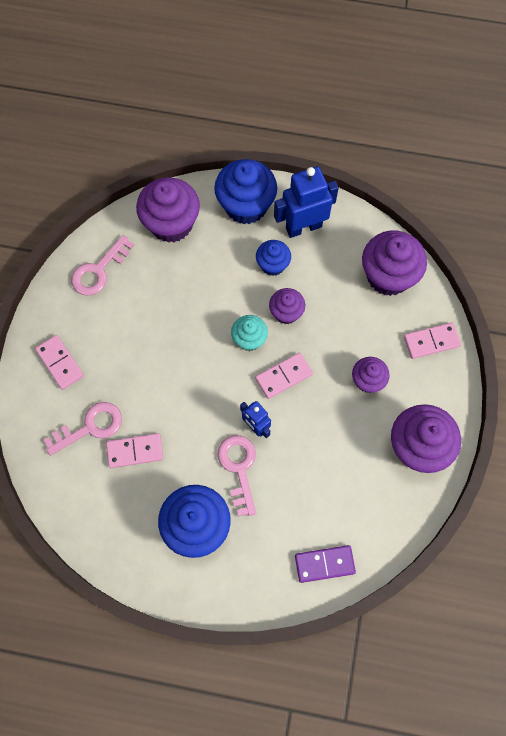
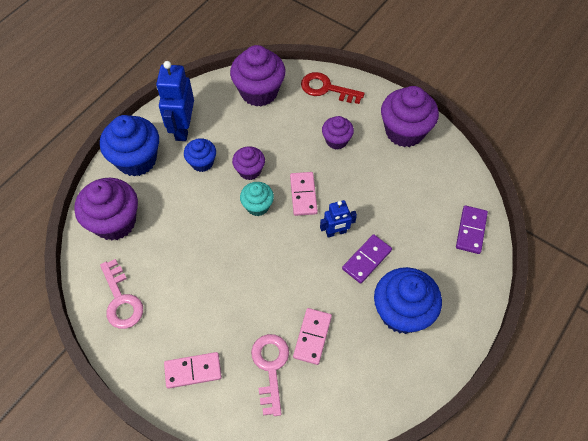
camera: 65 degrees left, 10 degrees down
(239, 469) = (366, 259): pink key -> purple domino
(431, 341) = (327, 89): pink domino -> red key

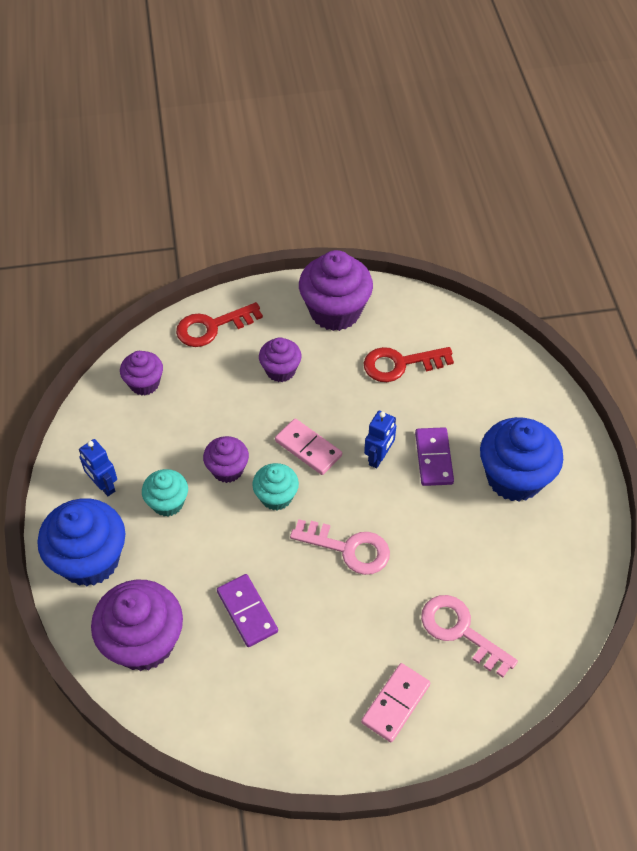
camera: 45 degrees left, 5 degrees down
(121, 300) = (245, 709): pink key -> pink key (348, 548)
(183, 128) = (103, 485): blue robot -> blue robot, size x0.58
(202, 162) = (168, 503): blue cupcake -> turquoise cupcake
(259, 92) = (144, 383): purple cupcake -> purple cupcake, size x0.56
(312, 337) = (465, 569): pink domino -> none
(409, 191) = (400, 364): none -> red key
(471, 230) = (491, 356): purple domino -> purple domino (247, 612)

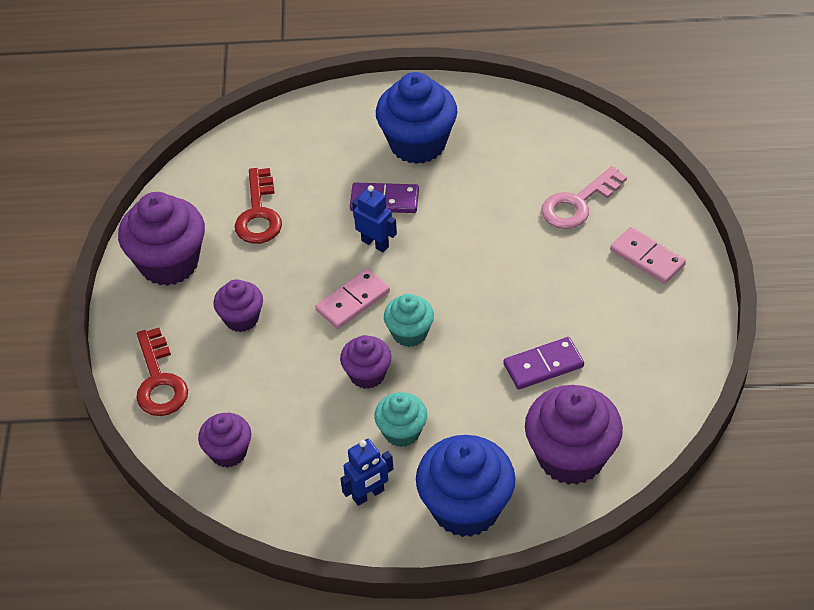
camera: 80 degrees left, 5 degrees down
(348, 548) = (480, 278): pink key -> none

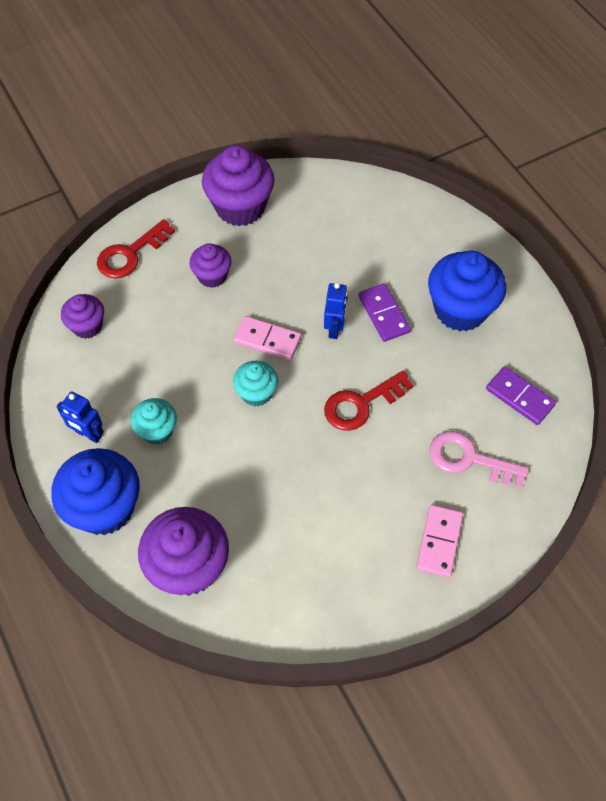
camera: 60 degrees right, 10 degrees up
(259, 213) = (320, 238): red key -> red key (361, 404)
(367, 374) = (201, 382): purple cupcake -> none
(543, 366) = (273, 506): purple domino -> purple domino (519, 397)

